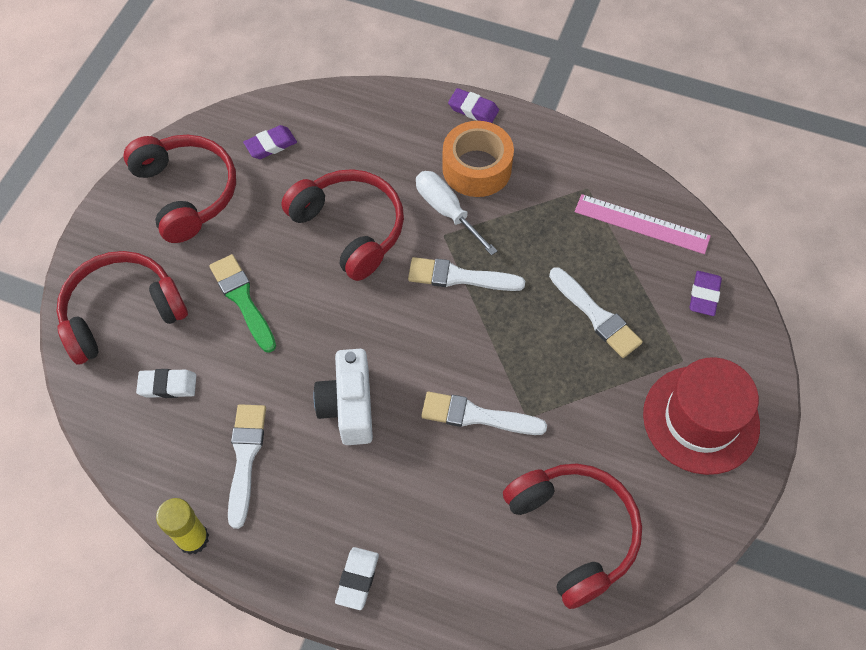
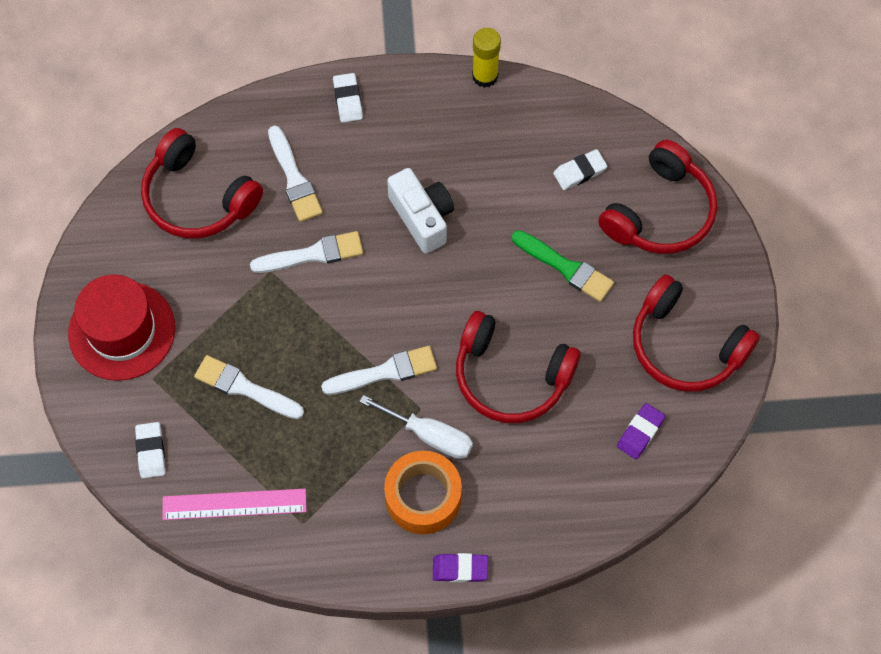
camera: 155 degrees right, 5 degrees up
(245, 458) = (481, 145): white brush -> white brush (294, 178)
(704, 295) = (151, 451): purple eraser -> white eraser

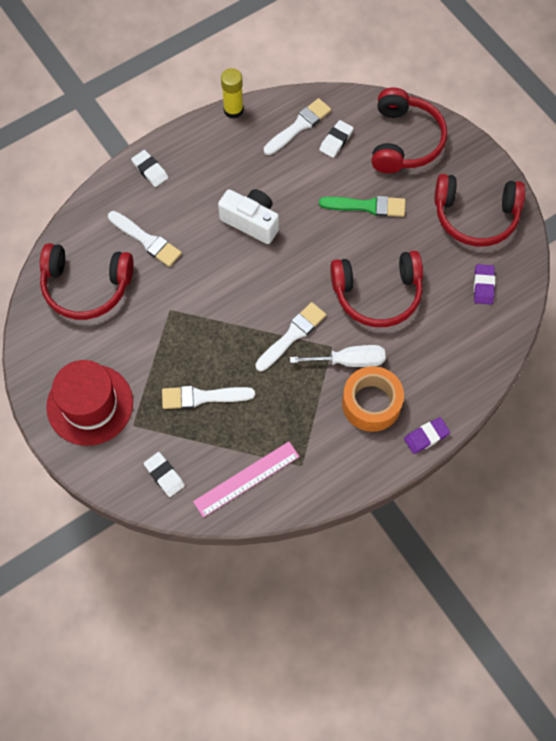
camera: 30 degrees left, 0 degrees up
(312, 254) = (192, 284): white brush -> white brush (299, 126)

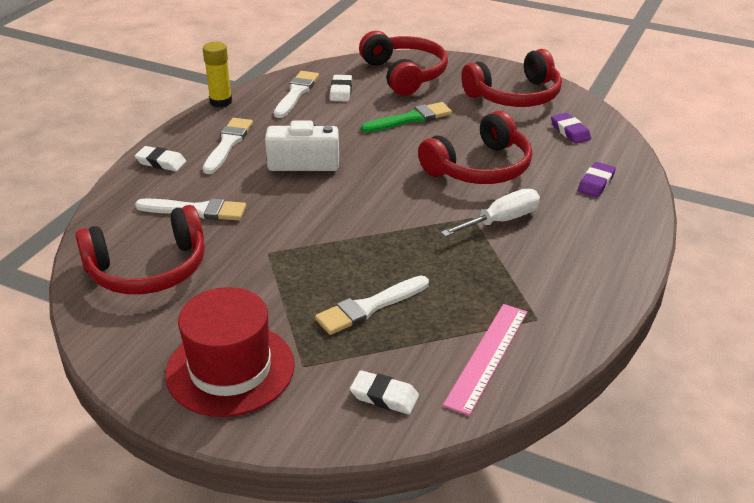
camera: 30 degrees left, 30 degrees down
(292, 335) = (424, 224): white brush -> white brush (228, 144)
(371, 403) = (557, 242): orange tape -> none
(426, 437) = (637, 245): purple eraser -> purple eraser (596, 183)

